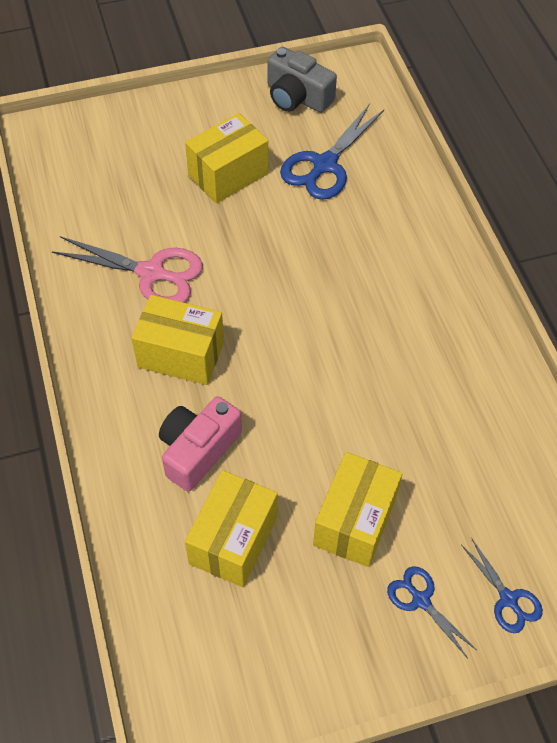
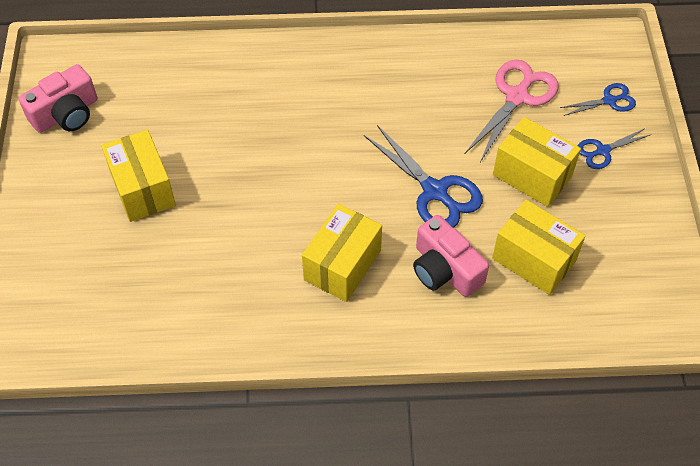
camera: 75 degrees left, 0 degrees up
(151, 273) = (241, 273): pink scissors -> pink scissors (517, 97)
(297, 97) = (66, 114): grey camera -> pink camera
(324, 165) = (163, 112): blue scissors -> blue scissors (435, 191)

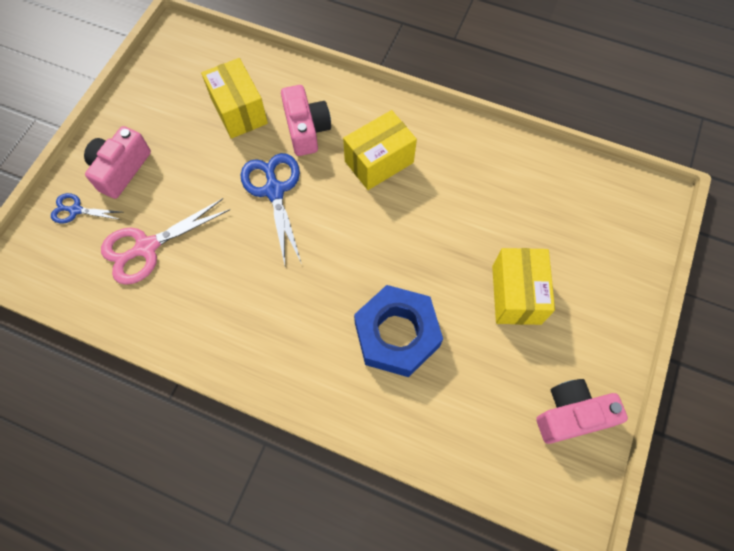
camera: 155 degrees left, 10 degrees up
(245, 115) = (396, 334): none -> blue nut
(532, 175) = (190, 172): yellow box -> none
(602, 151) = (121, 169): blue scissors -> pink camera

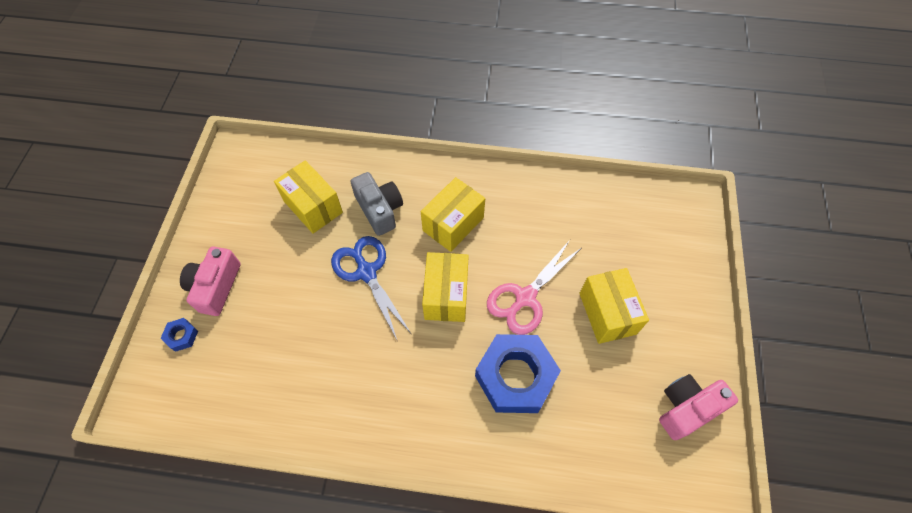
camera: 15 degrees left, 5 degrees down
(76, 210) = (181, 336): blue scissors -> blue nut
(146, 247) = (261, 354): pink scissors -> pink scissors (525, 297)
(306, 129) = (379, 209): pink camera -> grey camera
(350, 234) = (446, 295): none -> yellow box

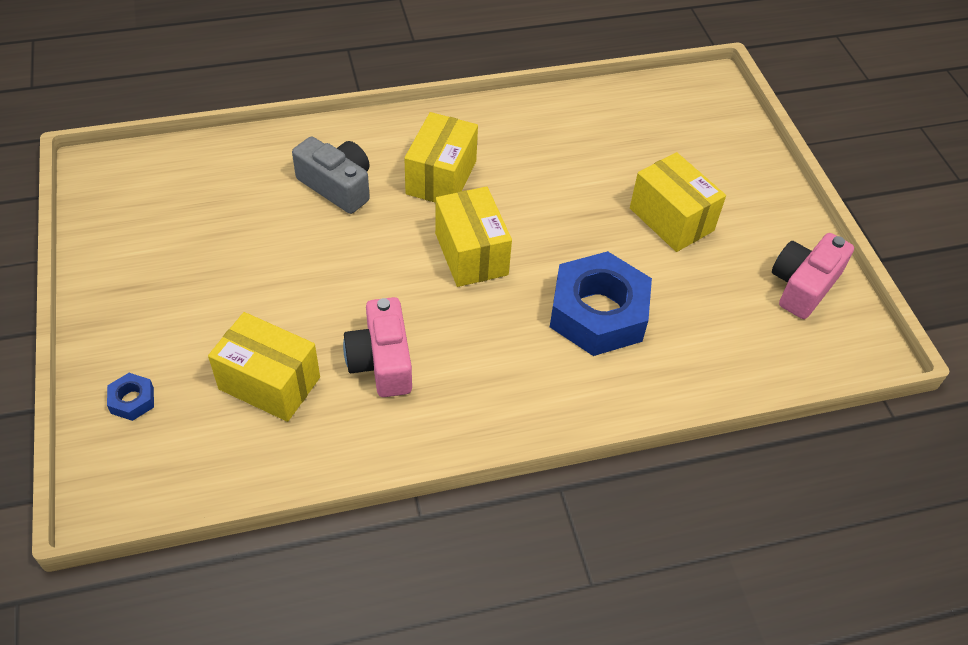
camera: 25 degrees left, 10 degrees down
(216, 287) = (152, 331): pink camera -> pink camera (381, 361)
(313, 207) = (244, 205): yellow box -> yellow box (269, 383)
(366, 272) = (355, 257): blue scissors -> none
(525, 297) = (568, 230): pink scissors -> none

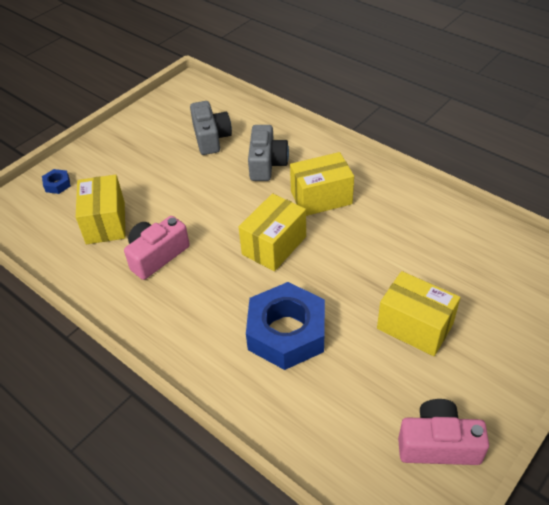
camera: 60 degrees right, 5 degrees down
(231, 206) = (211, 138): none -> grey camera
(671, 219) = (415, 326): yellow box -> yellow box turned 75 degrees counterclockwise

